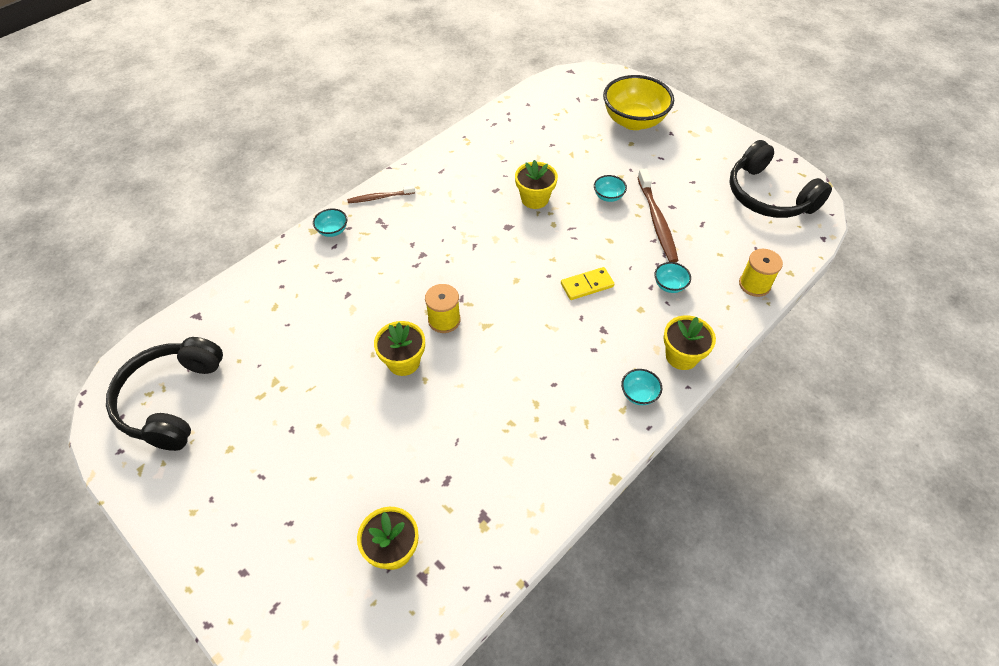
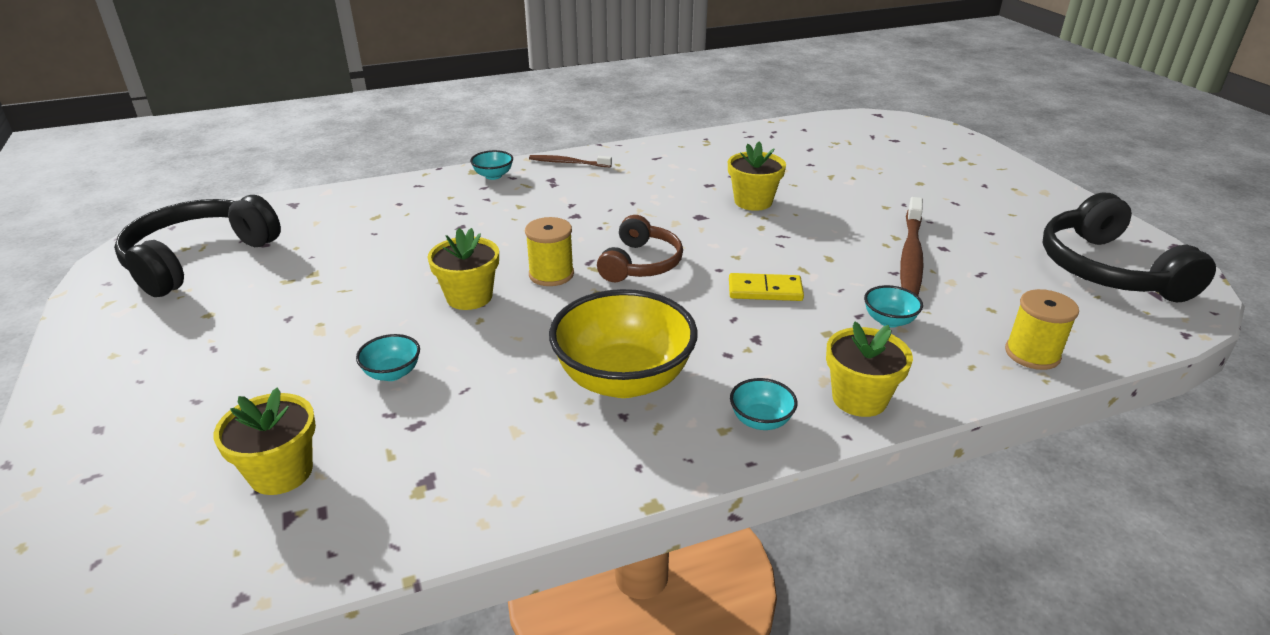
camera: 25 degrees right, 20 degrees down
(496, 288) = (641, 264): none -> brown headphones
(608, 196) = (855, 220): turquoise bowl -> turquoise bowl (392, 373)
(633, 121) = (936, 166): yellow bowl -> yellow bowl (623, 379)

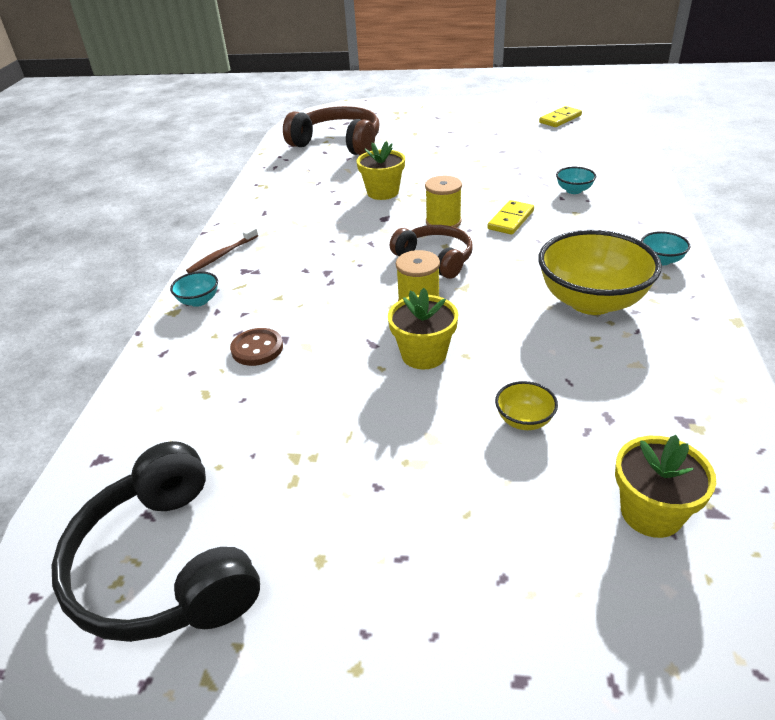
camera: 60 degrees left, 5 degrees up
(392, 373) = (524, 420): turquoise bowl -> yellow bowl
(440, 219) = (257, 349): none -> brown button
(839, 149) = (338, 143): none -> brown headphones
(859, 399) = (651, 222): yellow flower pot -> none
(911, 256) = (504, 163): brown toothbrush -> none
(1032, 354) = (630, 163): yellow spool -> yellow spool (443, 222)
(1107, 270) = (560, 119): black headphones -> yellow domino

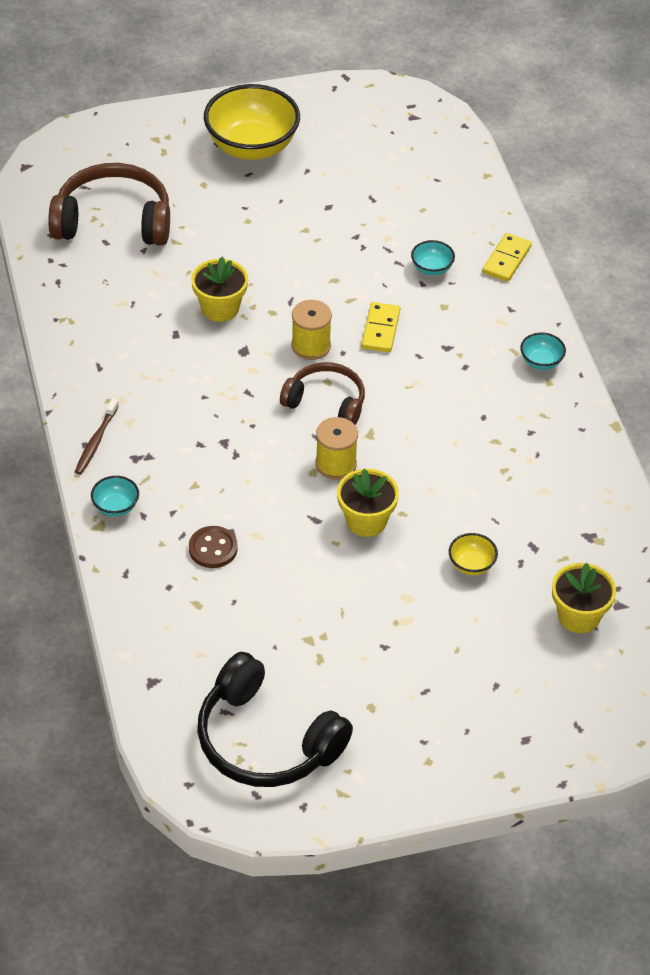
camera: 25 degrees left, 10 degrees up
(560, 119) = (377, 128): yellow domino -> yellow domino (506, 260)
(591, 301) = (491, 428): yellow bowl -> yellow bowl (252, 147)

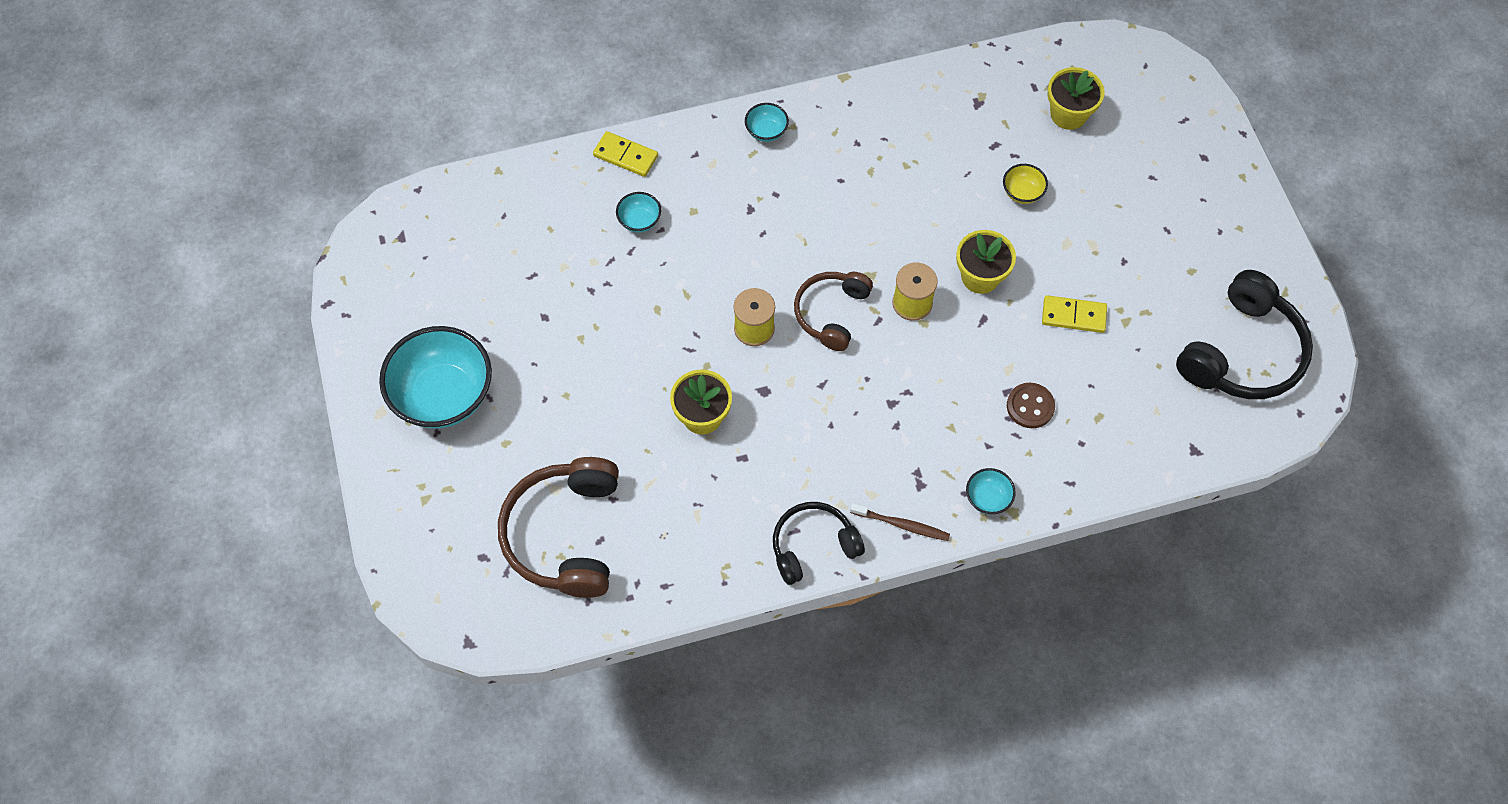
camera: 90 degrees left, 15 degrees up
(82, 378) = (813, 546): none -> black headphones
(252, 147) = (444, 395): yellow bowl -> turquoise bowl
(381, 329) = (728, 266): yellow domino -> yellow domino (1073, 315)

